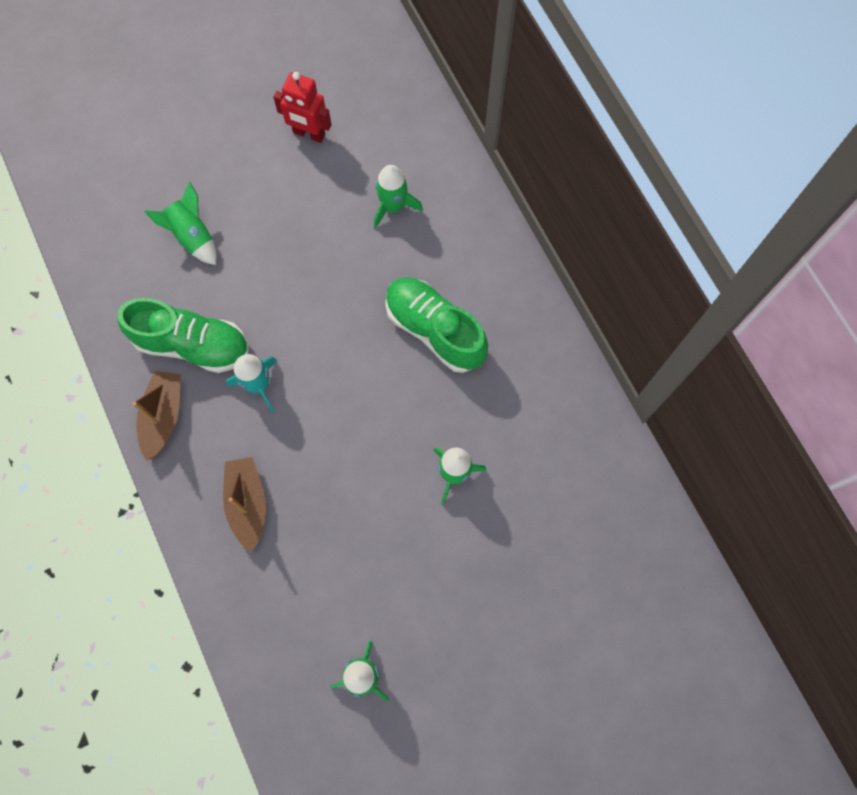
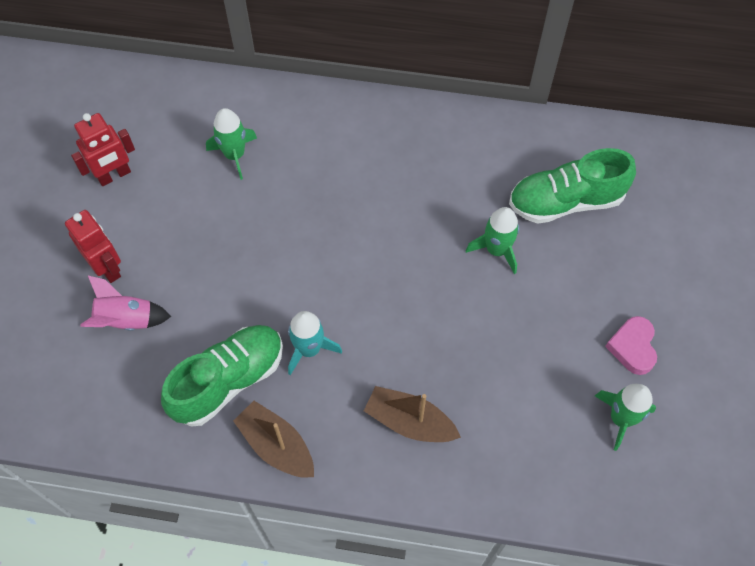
camera: 55 degrees left, 10 degrees down
(193, 236) = (126, 320): green rocket -> pink rocket
(226, 190) = (107, 268): none -> red robot
(434, 330) = (365, 191): green shoe -> green shoe (565, 201)
(439, 648) = (632, 347): none -> pink heart

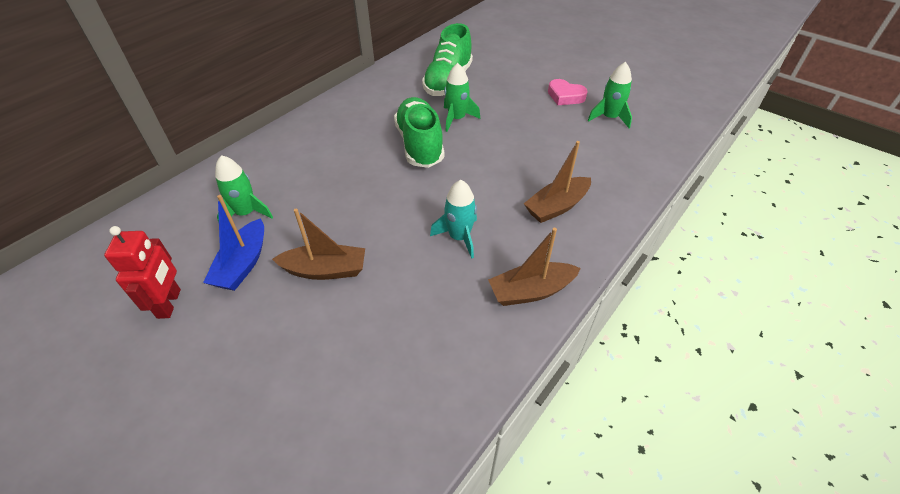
camera: 60 degrees left, 15 degrees down
(107, 268) = (260, 349): red robot -> none
(126, 320) = (329, 355): pink rocket -> none
(178, 196) = (243, 264): none -> blue boat
(207, 261) = (325, 270): none -> brown boat
(229, 381) = (450, 300): green shoe -> green shoe (419, 144)

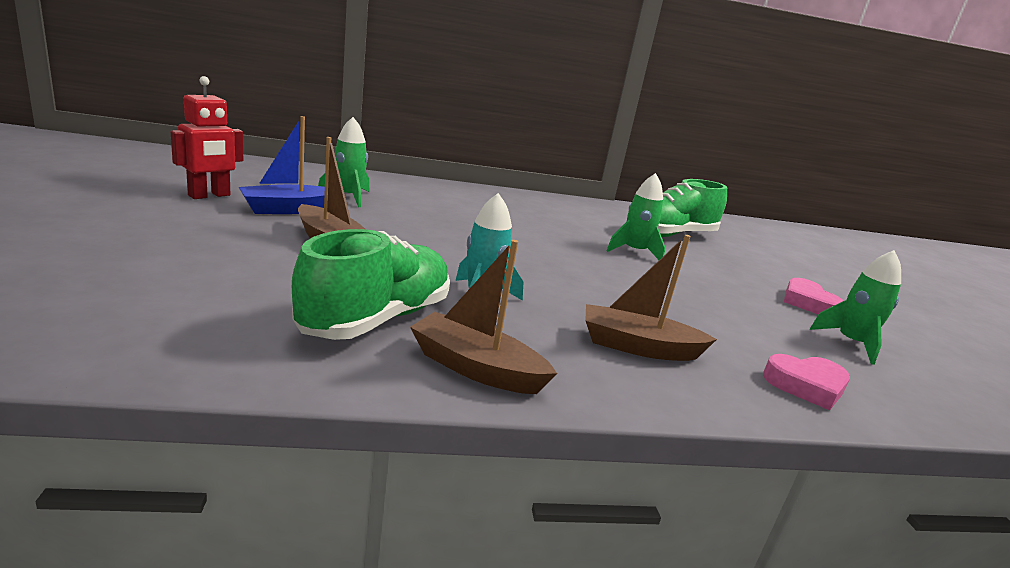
camera: 40 degrees right, 25 degrees down
(419, 144) = (563, 243): green shoe -> green shoe (376, 319)
(628, 170) = (806, 386): none -> pink heart

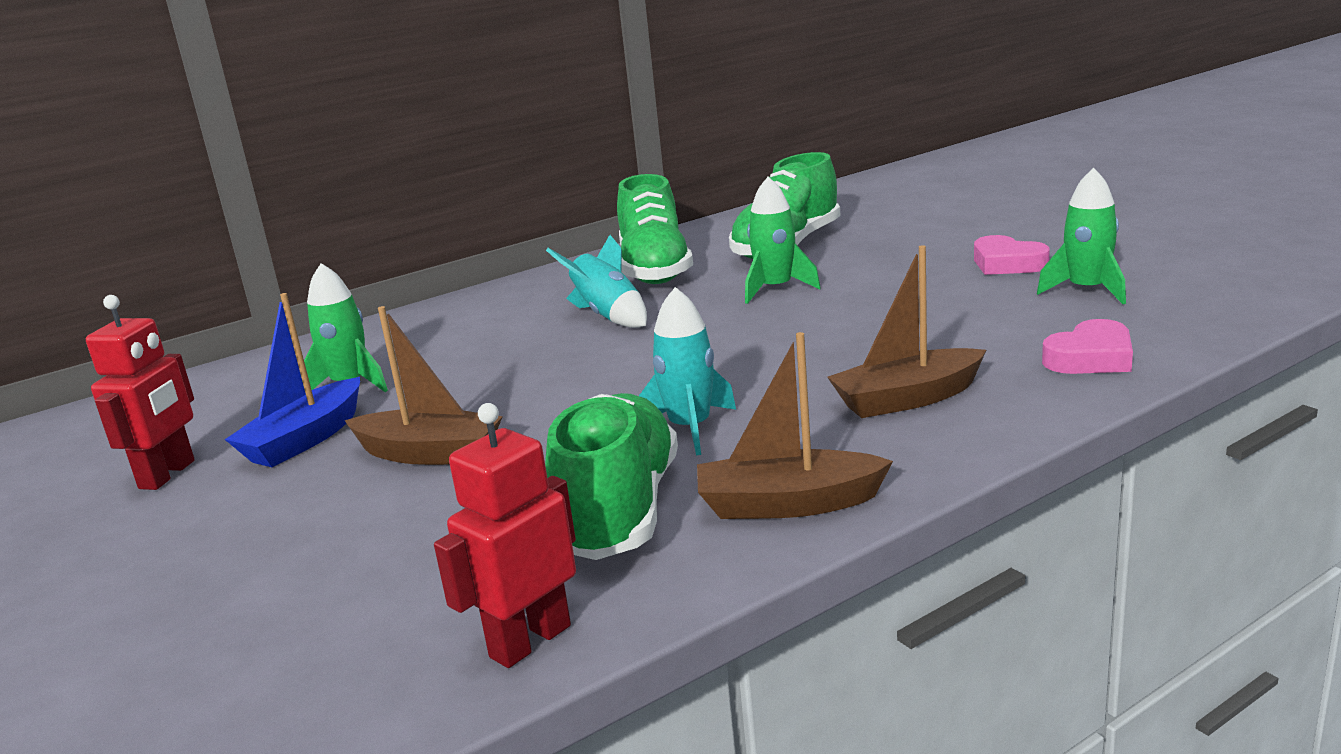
camera: 20 degrees left, 0 degrees up
(217, 362) = (529, 641): none -> red robot
(520, 224) = (608, 316): none -> turquoise rocket
(577, 214) = (655, 270): none -> green shoe

